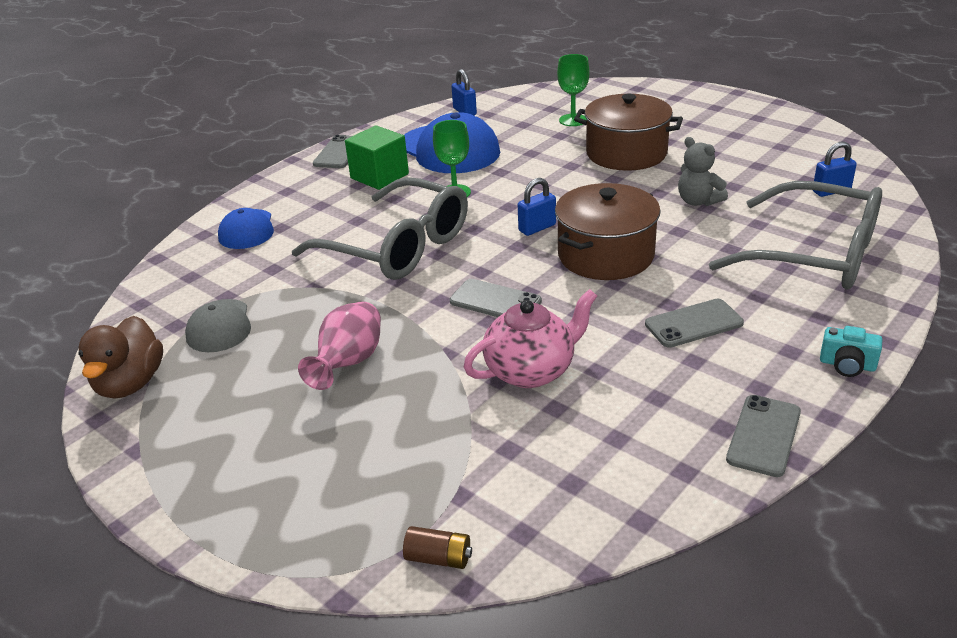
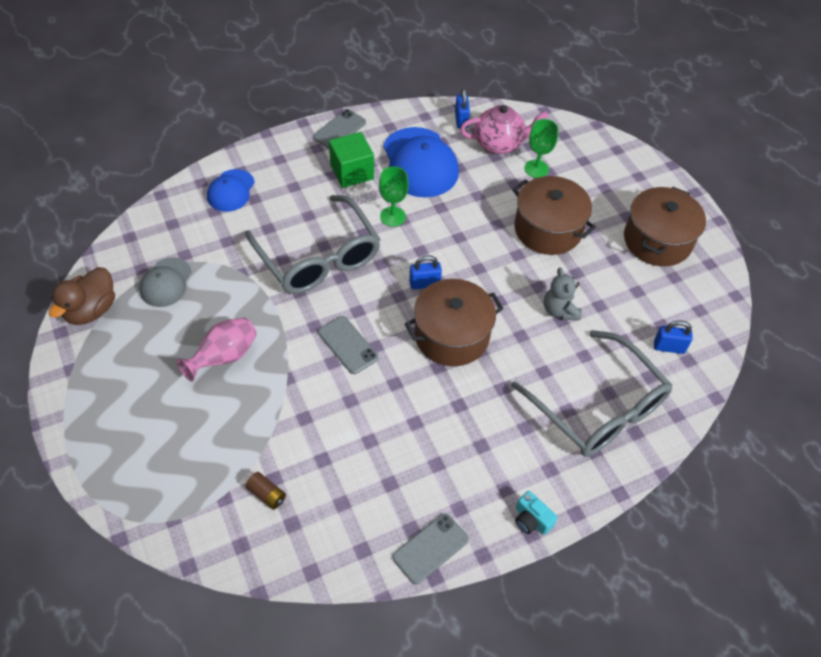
camera: 20 degrees right, 20 degrees up
(438, 558) = (185, 538): brown battery -> brown battery (267, 494)
(531, 371) = (329, 420): pink teapot -> pink teapot (499, 143)
(693, 324) = (461, 431): grey phone -> none
(738, 129) = (657, 240): none -> brown pot

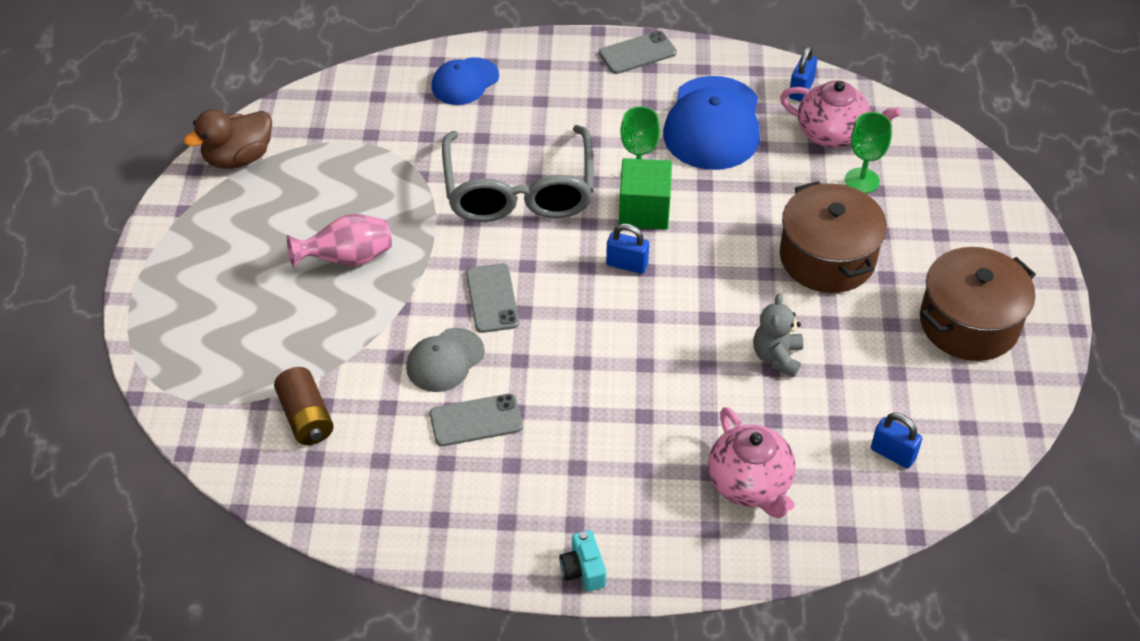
camera: 30 degrees right, 5 degrees down
(166, 282) = (333, 157): grey cap -> grey cap (445, 360)
(267, 494) = (306, 417): brown battery -> brown battery, size x1.58
(352, 172) = (621, 107): green cube -> green cube (644, 210)
(430, 548) = (447, 548): grey phone -> grey phone (476, 420)
(451, 335) = (621, 334): brown pot -> none
(598, 407) = (750, 484): grey glasses -> pink teapot

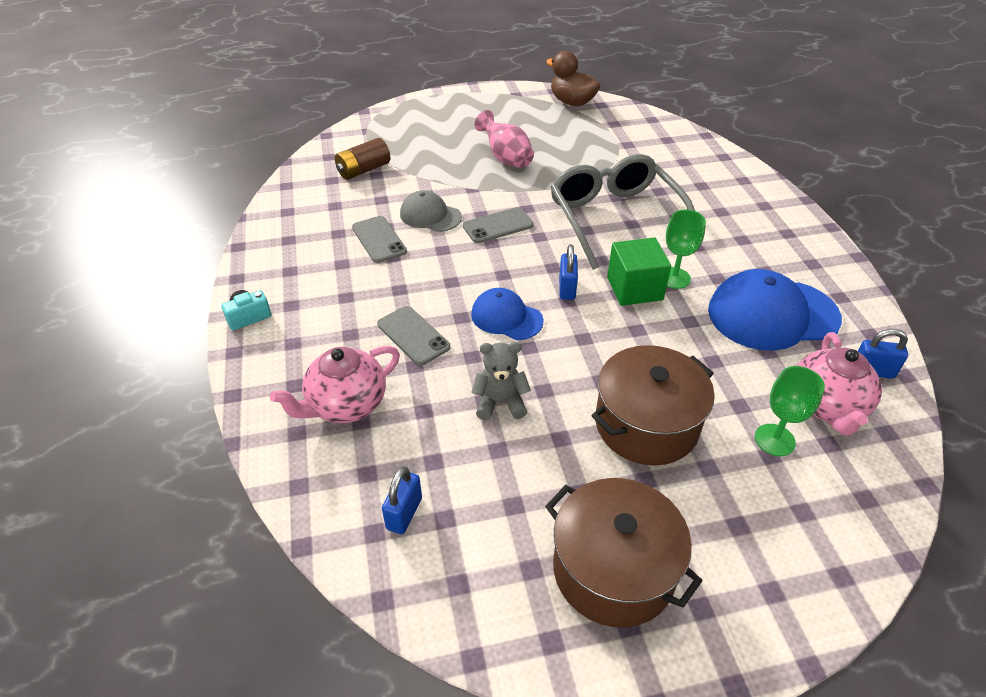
camera: 75 degrees right, 5 degrees down
(465, 82) = (712, 172): blue cap -> blue cap (506, 317)
(519, 190) = (615, 218): grey glasses -> grey glasses turned 90 degrees clockwise
(637, 53) = (824, 253): grey phone -> grey phone (413, 335)

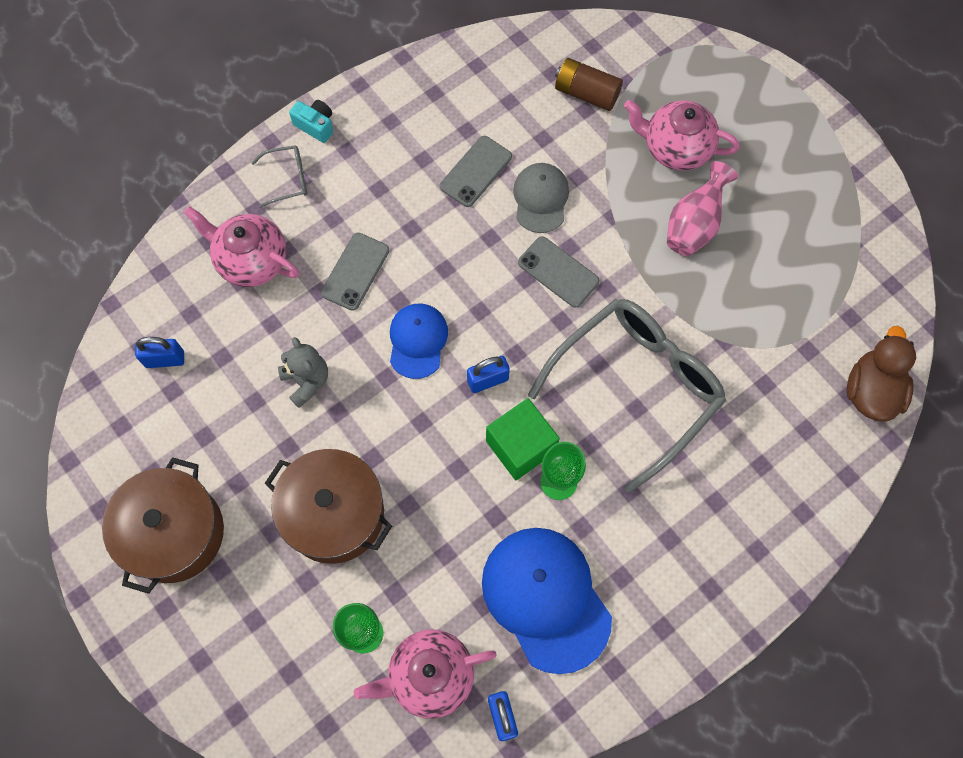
camera: 65 degrees right, 25 degrees up
(283, 352) = (287, 179): none -> grey glasses
(442, 148) = (675, 148): none -> pink teapot
(572, 102) = (875, 247): brown duck -> brown duck (871, 391)

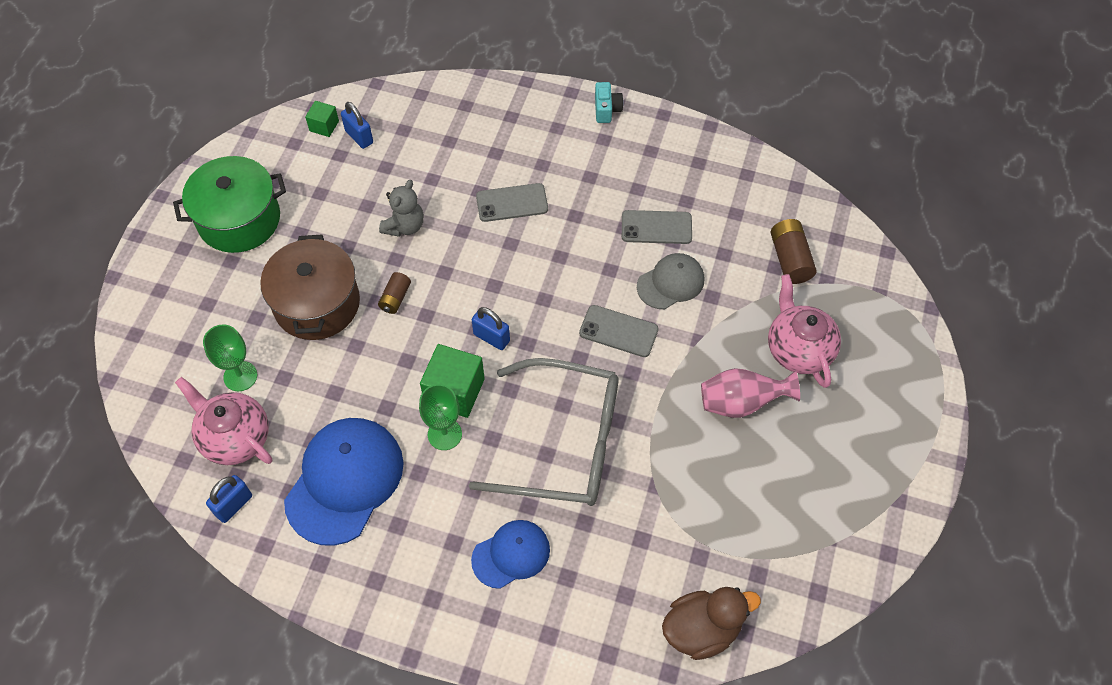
camera: 55 degrees right, 10 degrees down
(123, 384) = (324, 126): none -> green cube
(174, 533) = (239, 219): brown pot -> green pot
(251, 260) = (470, 138): pink teapot -> none
(287, 179) = (550, 119): grey glasses -> none
(382, 438) = (395, 298): none -> brown battery
(417, 341) = (488, 274): blue cap -> blue cap (511, 554)
(558, 272) = (618, 331): grey phone -> grey phone turned 75 degrees counterclockwise

